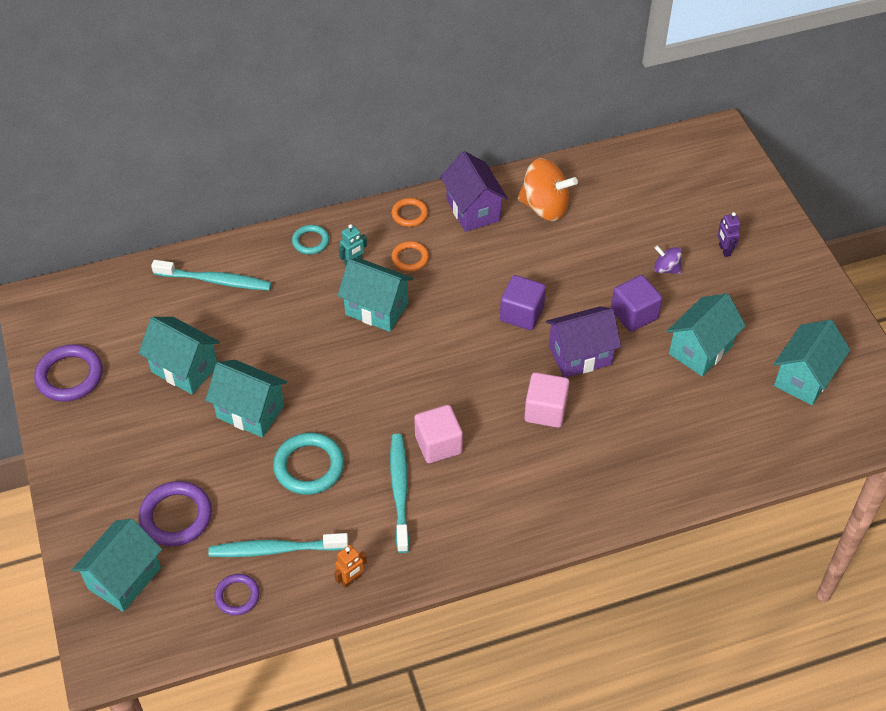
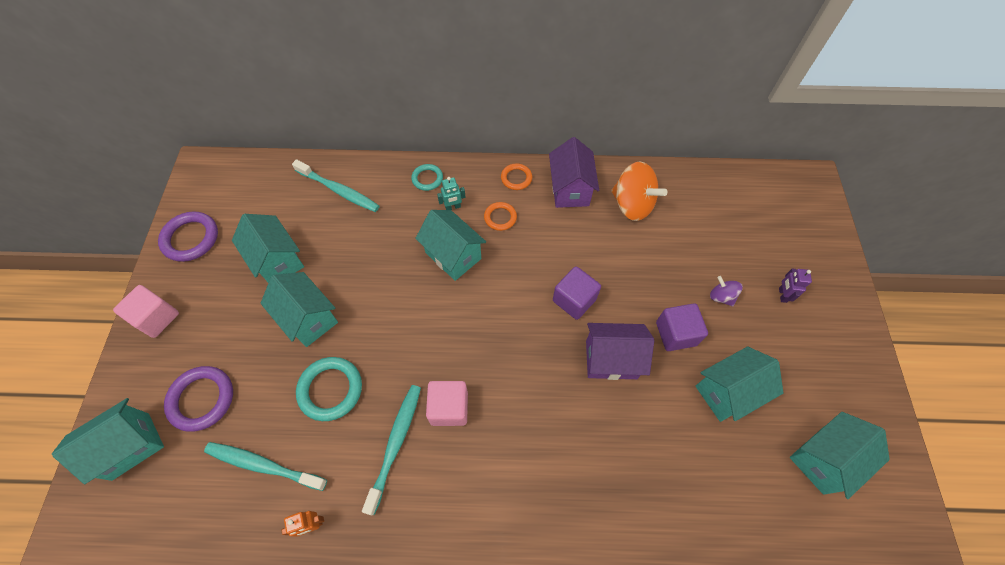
camera: 20 degrees right, 10 degrees up
(237, 596) = (209, 502): purple ring -> none
(545, 410) = (558, 406): pink cube -> pink cube (157, 318)

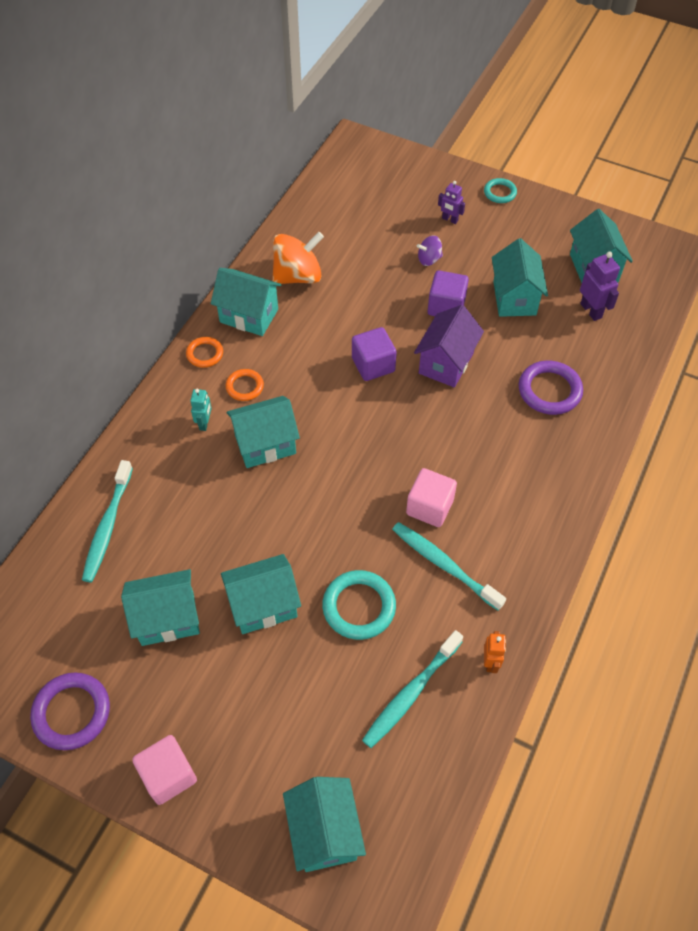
camera: 65 degrees left, 5 degrees down
(202, 399) = (305, 742): purple ring -> purple ring (549, 390)
(339, 190) = (107, 526): turquoise toothbrush -> turquoise toothbrush turned 135 degrees clockwise
(427, 179) = (151, 433): turquoise ring -> turquoise ring (500, 193)
(570, 190) = (249, 316): purple house -> turquoise house
(763, 477) = (591, 310): none -> purple robot

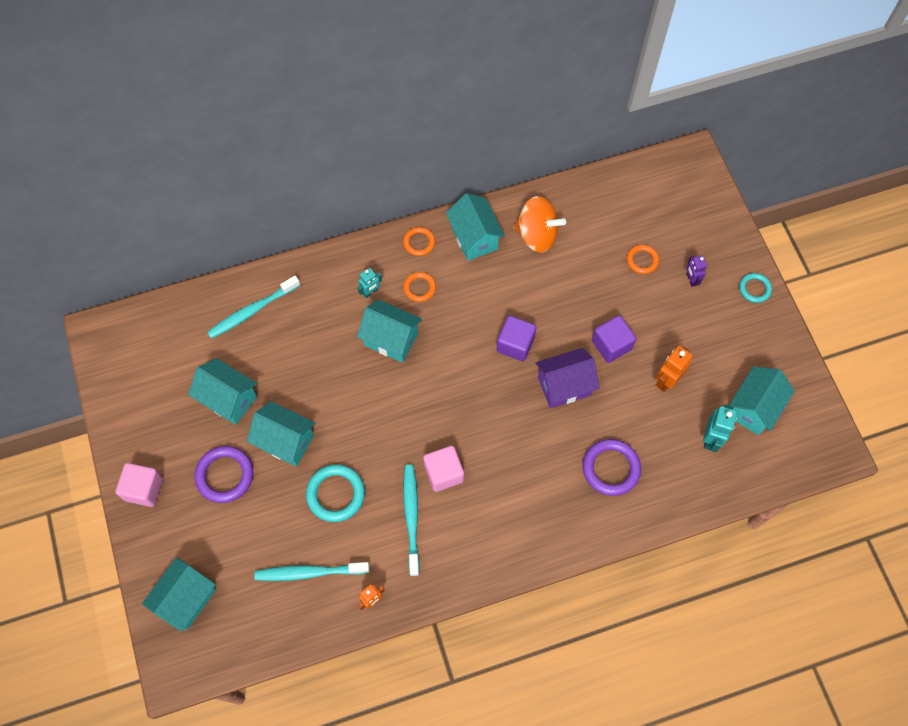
camera: 45 degrees right, 10 degrees up
(72, 713) = (132, 406): purple ring -> purple ring (225, 475)
(399, 233) = (642, 260): none -> orange ring
(429, 259) = (640, 298): purple spinning top -> none
(514, 298) = (666, 380): turquoise house -> orange robot
(591, 310) = (711, 438): purple robot -> turquoise robot

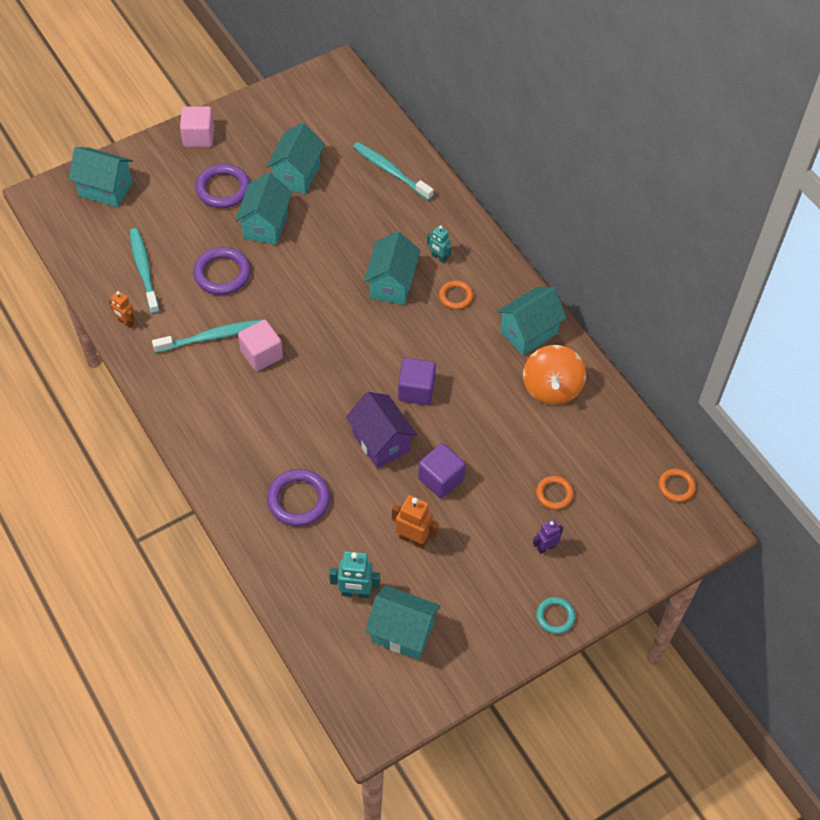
camera: 75 degrees right, 10 degrees down
(336, 494) = (222, 274): turquoise ring -> purple ring
(419, 242) = (507, 286): orange ring -> orange ring (676, 486)

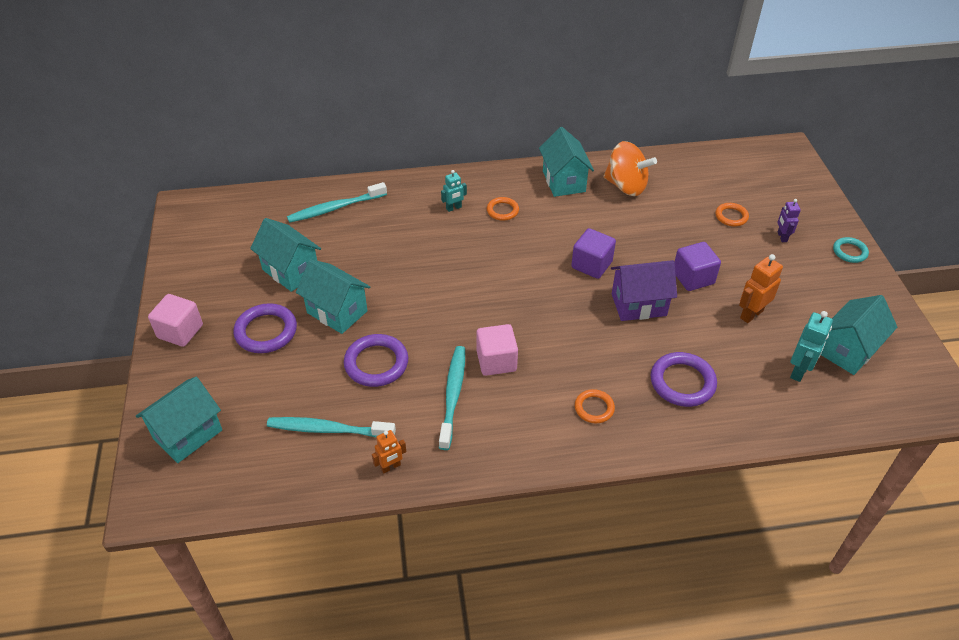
camera: 65 degrees left, 10 degrees down
(392, 284) = (465, 245): turquoise house -> none
(676, 486) = (745, 153): orange ring -> orange ring (594, 408)

